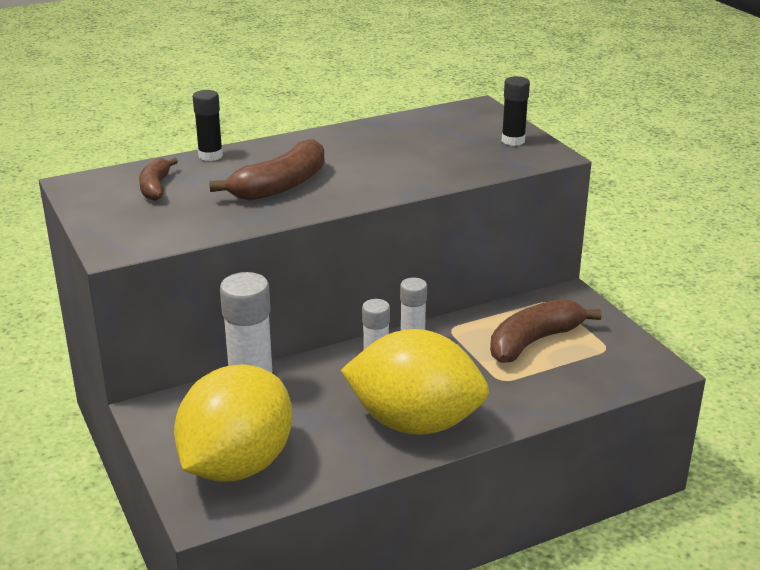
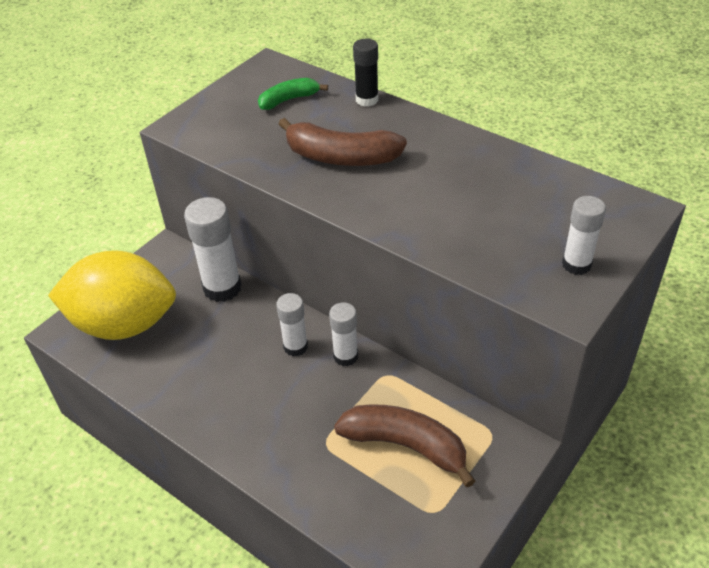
camera: 65 degrees right, 15 degrees up
(156, 187) = (289, 100): brown banana -> green banana
(415, 423) = (226, 406): yellow lemon -> none
(513, 141) = (576, 264): black glue stick -> white glue stick

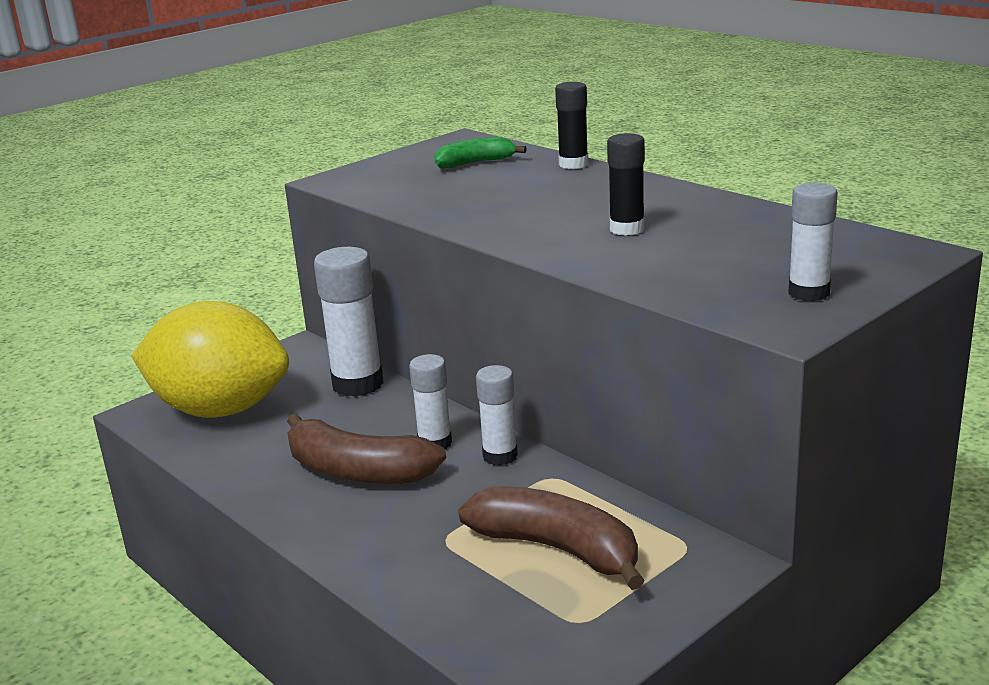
camera: 10 degrees right, 20 degrees down
(341, 157) = (522, 204): brown banana -> brown banana (358, 471)
(428, 188) = (627, 229): none -> black glue stick

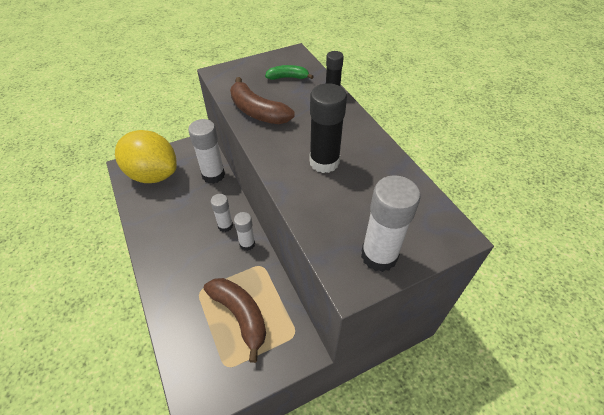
camera: 15 degrees right, 25 degrees up
(358, 471) = (186, 233): brown banana -> brown banana (257, 112)
(627, 229) = (324, 162): black glue stick -> black glue stick, size x1.67
(808, 293) = (379, 256): white glue stick -> white glue stick, size x1.67

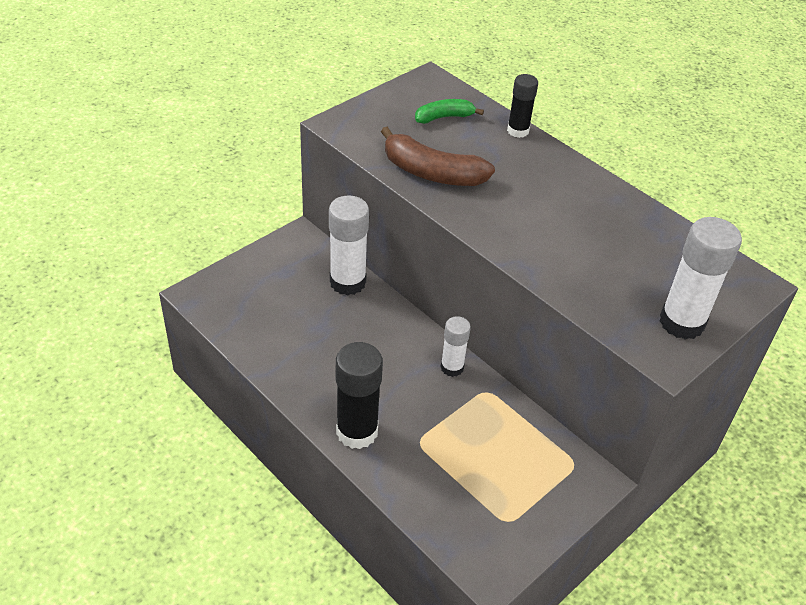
camera: 20 degrees left, 5 degrees down
(153, 174) = (252, 298): yellow lemon -> none
(225, 226) = (407, 350): white glue stick -> none
(240, 315) = (492, 458): brown banana -> none
(324, 162) = (559, 226): black glue stick -> black glue stick (357, 432)

